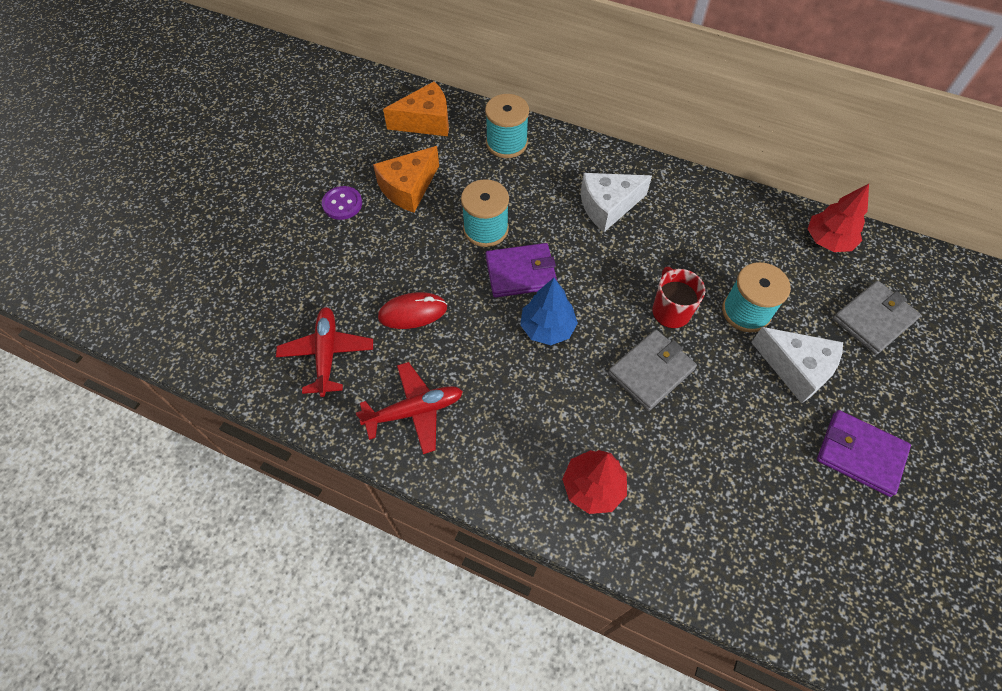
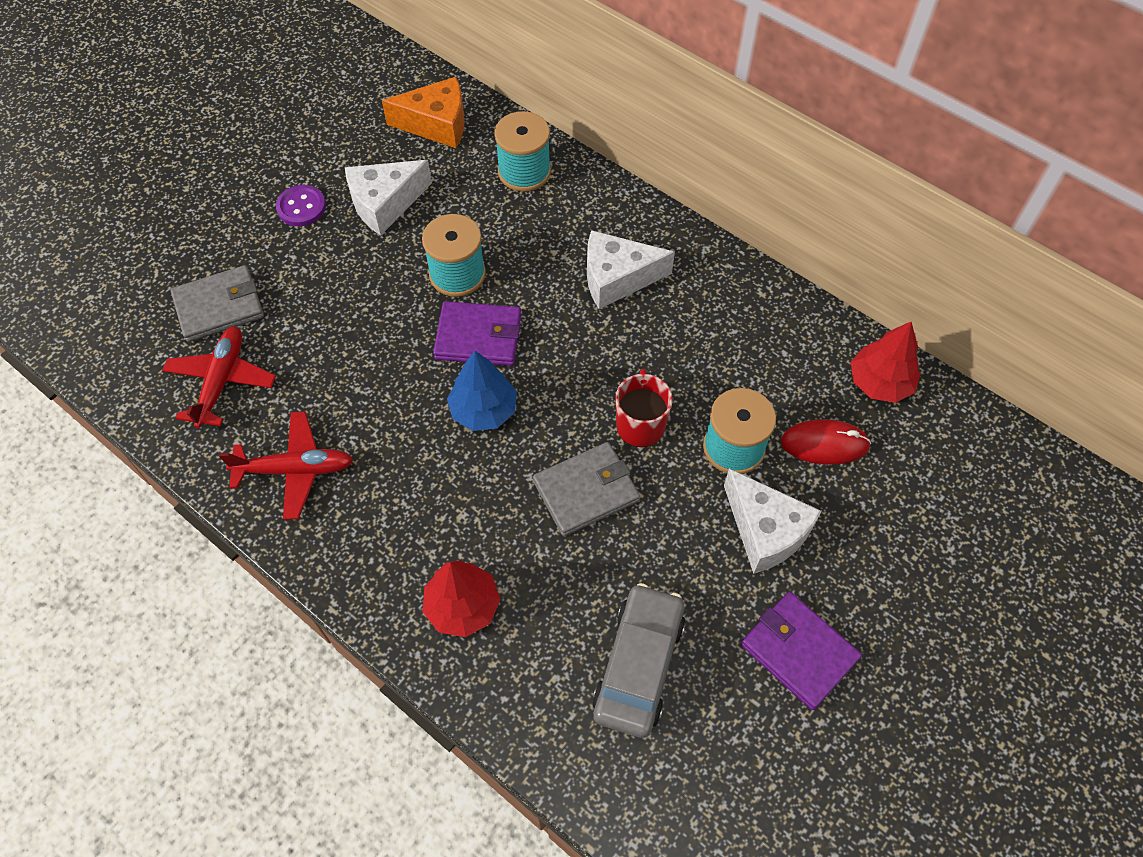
camera: 15 degrees right, 0 degrees up
(408, 188) = (385, 204): orange cheese -> white cheese
(413, 312) = (335, 355): red mouse -> red mouse (824, 444)
(747, 497) = (638, 665): none -> grey car
(874, 319) = (893, 495): grey wallet -> grey wallet (219, 306)

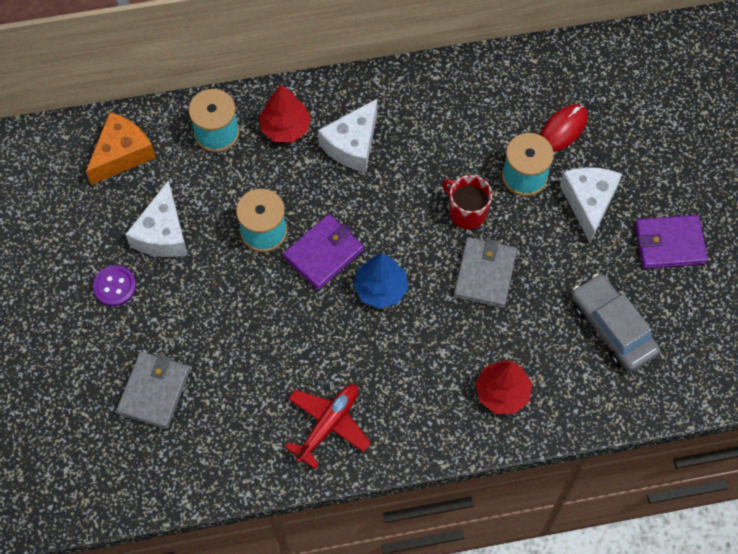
camera: 50 degrees left, 5 degrees up
(222, 381) = (219, 427): red plane -> none
(765, 531) = (589, 202): white cheese -> white cheese turned 90 degrees counterclockwise
(879, 383) = (550, 69): red tree -> red tree (285, 127)

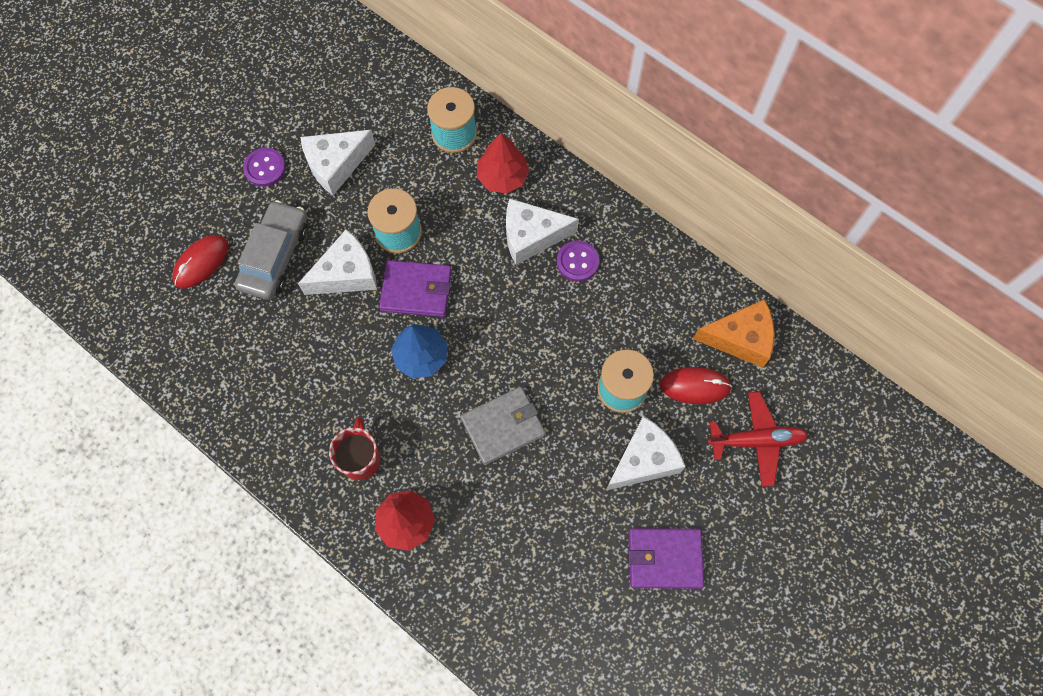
camera: 50 degrees right, 5 degrees up
(122, 154) = (378, 86): orange cheese -> orange cheese (740, 338)
(154, 391) = (201, 262): grey wallet -> red mouse
(264, 292) = (346, 274): none -> white cheese
(328, 424) = (271, 408): red plane -> red plane (757, 440)
(401, 130) = (577, 262): none -> purple button
(467, 212) = (547, 369): red mug -> red mug (360, 459)
(612, 328) = (541, 569): grey car -> grey car (275, 256)
(669, 244) = (664, 558): purple wallet -> purple wallet turned 45 degrees counterclockwise

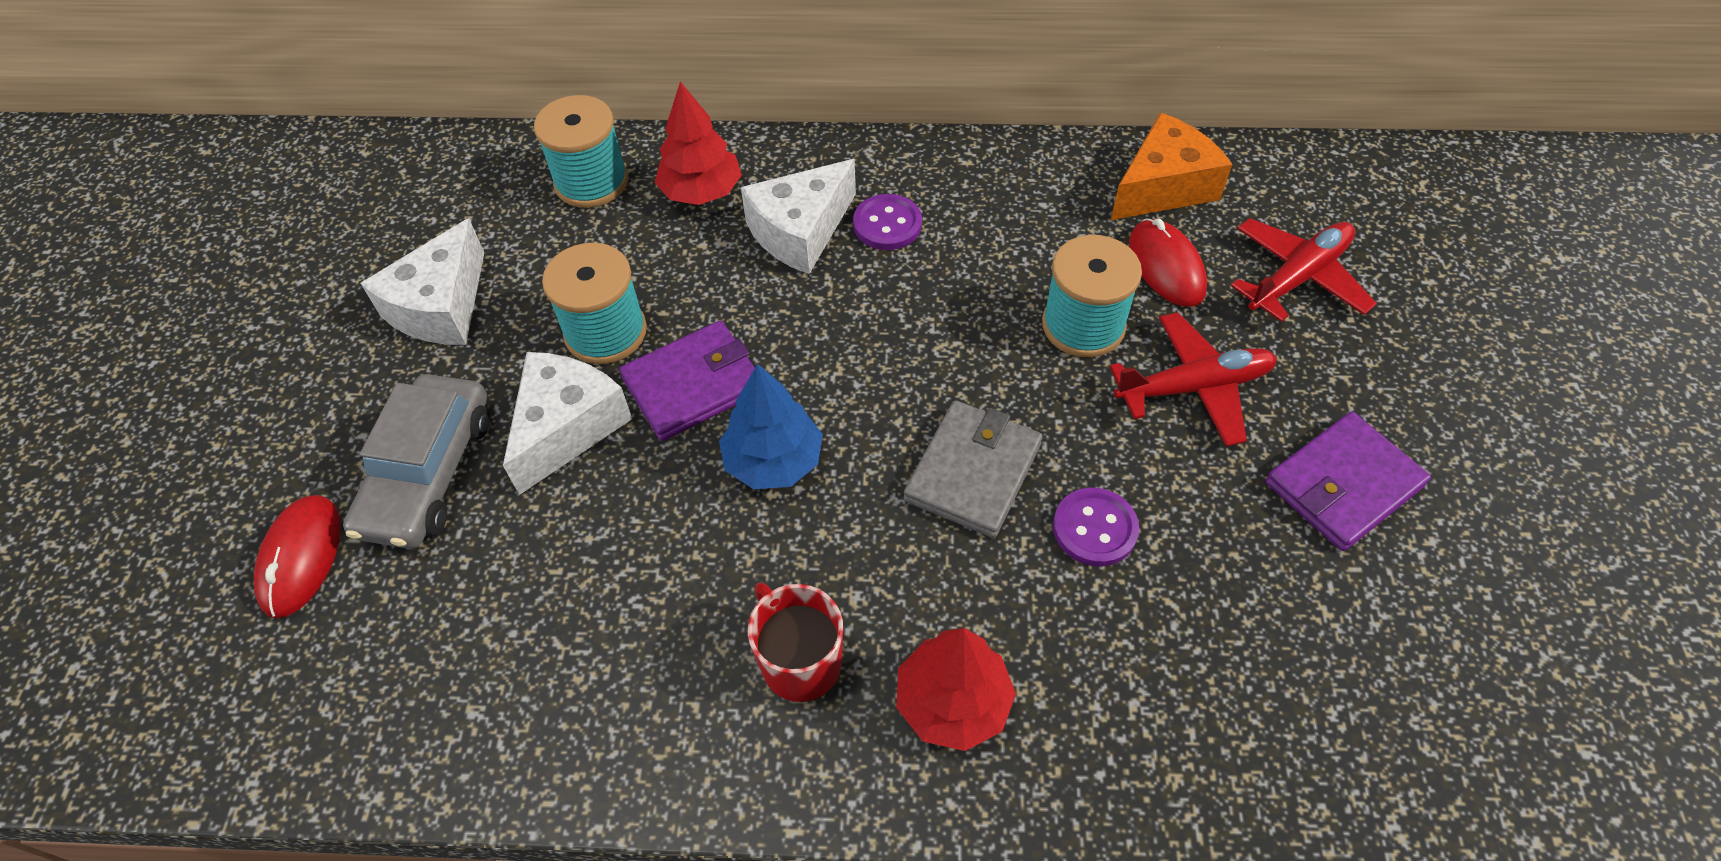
camera: 35 degrees left, 15 degrees down
(265, 168) = (325, 372): purple button -> purple button (1094, 528)
(275, 256) = (428, 473): grey car -> grey car turned 150 degrees counterclockwise
(644, 460) = (1194, 387): white cheese -> red plane
(695, 386) = (1166, 266): red mouse -> red mouse turned 75 degrees counterclockwise

